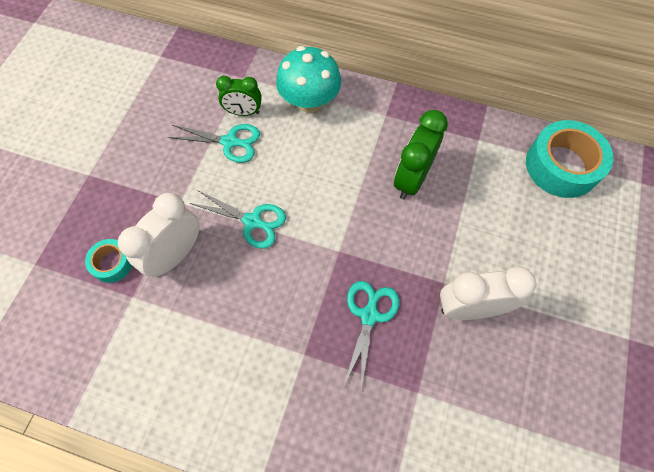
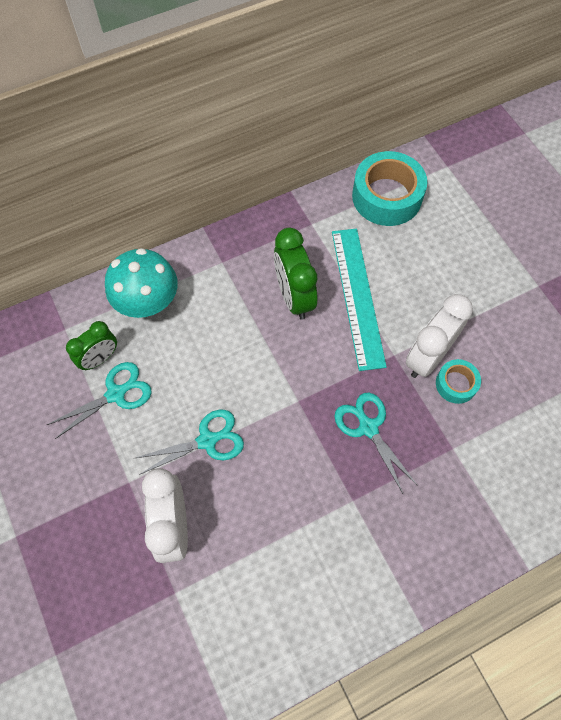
camera: 45 degrees left, 0 degrees up
(112, 263) = (127, 584): turquoise tape -> turquoise tape (456, 384)
(460, 218) = (357, 296): none -> turquoise ruler

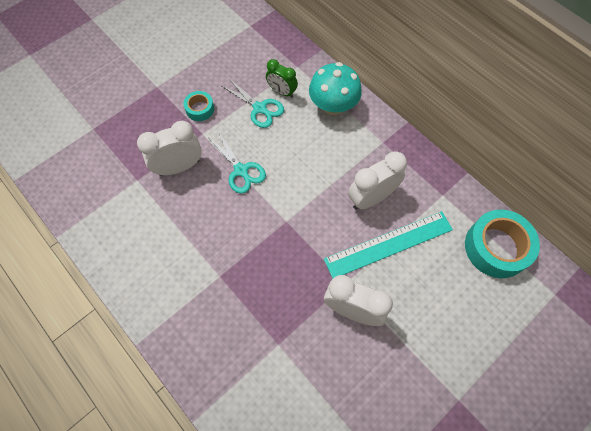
camera: 75 degrees right, 0 degrees up
(294, 297) = (371, 198): green clock -> white clock
(368, 427) = (279, 275): turquoise scissors -> none
(456, 384) = (335, 338): turquoise tape -> turquoise tape (200, 109)

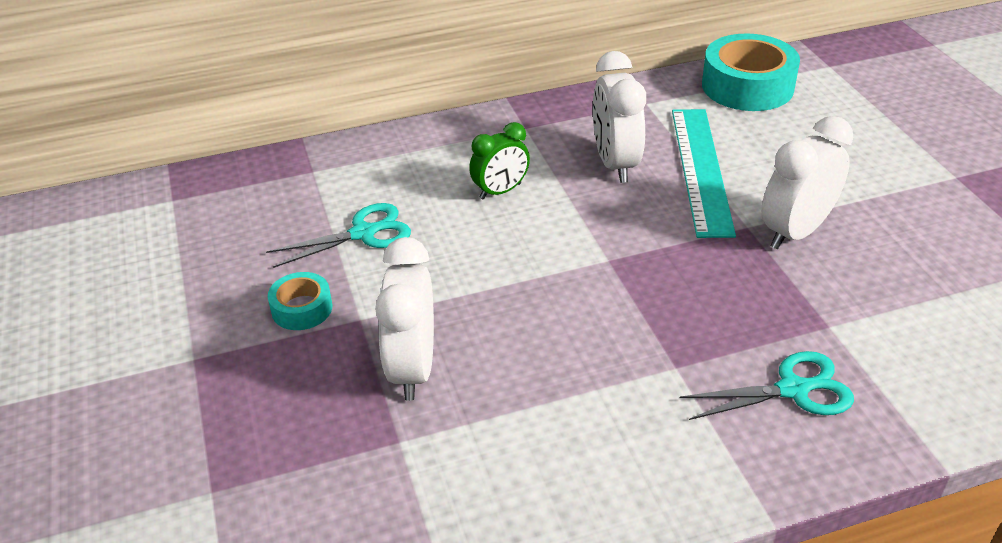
camera: 65 degrees left, 25 degrees down
(241, 171) = (477, 288): turquoise scissors -> turquoise scissors (794, 389)
(282, 92) = (350, 200): green clock -> green clock (500, 191)
(333, 106) = (423, 155): turquoise mushroom -> none

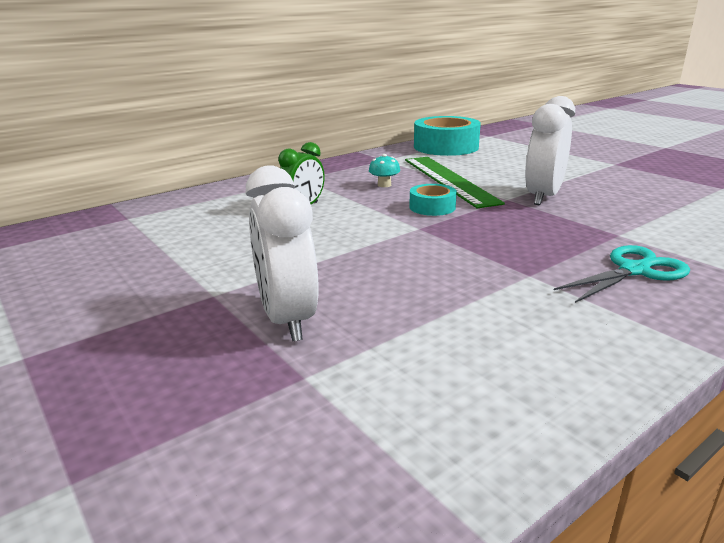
camera: 20 degrees left, 15 degrees down
(302, 309) = (146, 298): turquoise tape -> turquoise tape (432, 207)
(364, 233) = (192, 244): turquoise scissors -> none
(615, 164) = (384, 185): white clock -> turquoise mushroom
(701, 169) = (448, 180): turquoise ruler -> green ruler

